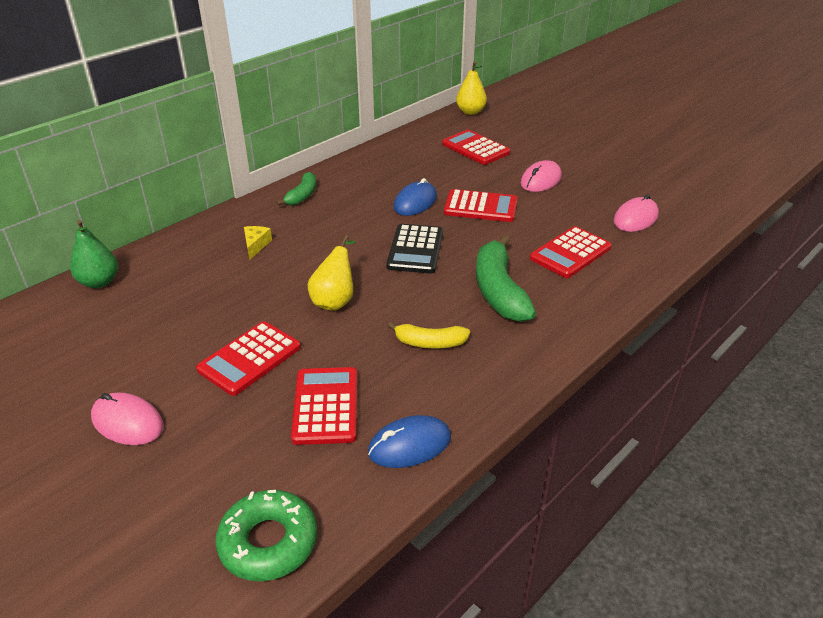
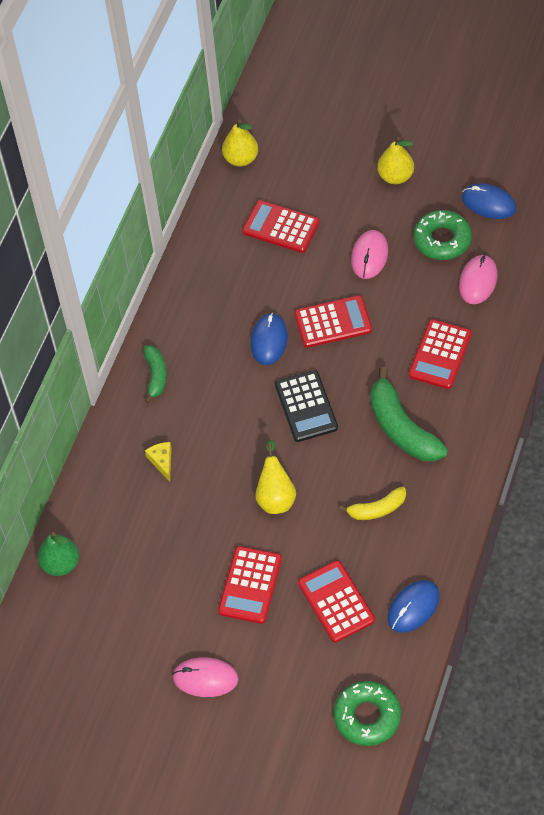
camera: 20 degrees left, 20 degrees up
(592, 146) = (395, 176): none -> yellow pear
(614, 187) = (442, 240): none -> green donut
(669, 178) = (488, 203): none -> blue mouse

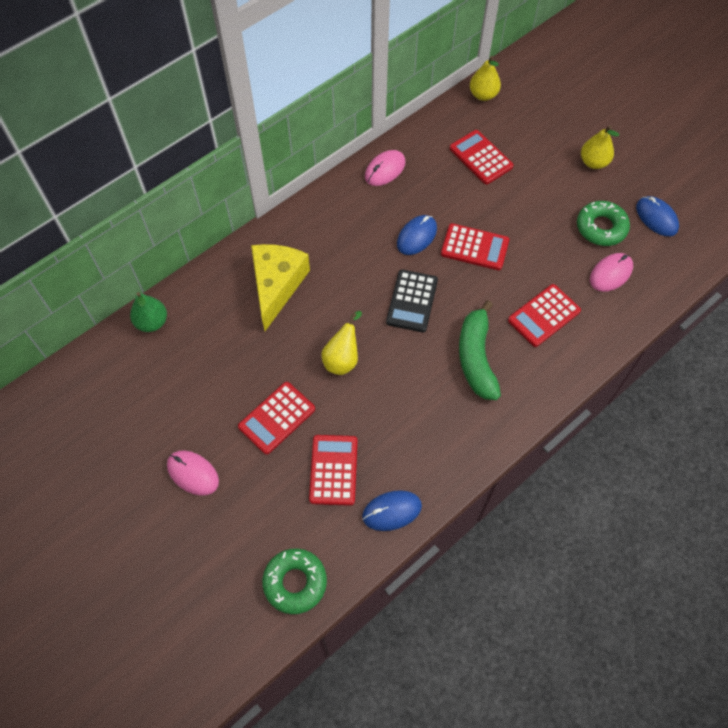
camera: 25 degrees right, 5 degrees up
(156, 375) = (316, 219): green banana -> none
(162, 461) = (277, 285): yellow cheese -> yellow cheese, size x2.47
(369, 256) = (535, 212): pink mouse -> pink mouse (385, 170)
(377, 509) = (414, 412): yellow banana -> none

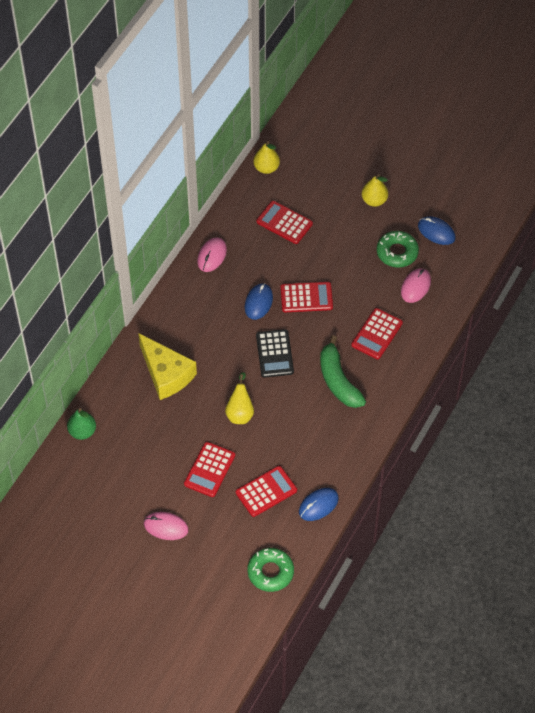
camera: 20 degrees left, 5 degrees down
(277, 285) = (166, 374): yellow cheese -> yellow cheese turned 150 degrees clockwise
(333, 470) = (266, 491): red calculator -> red calculator turned 75 degrees clockwise

